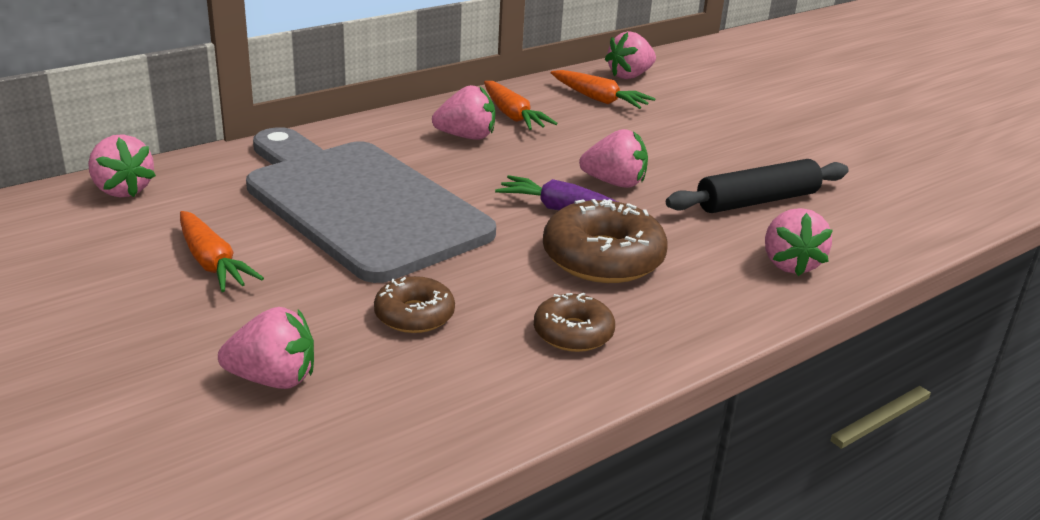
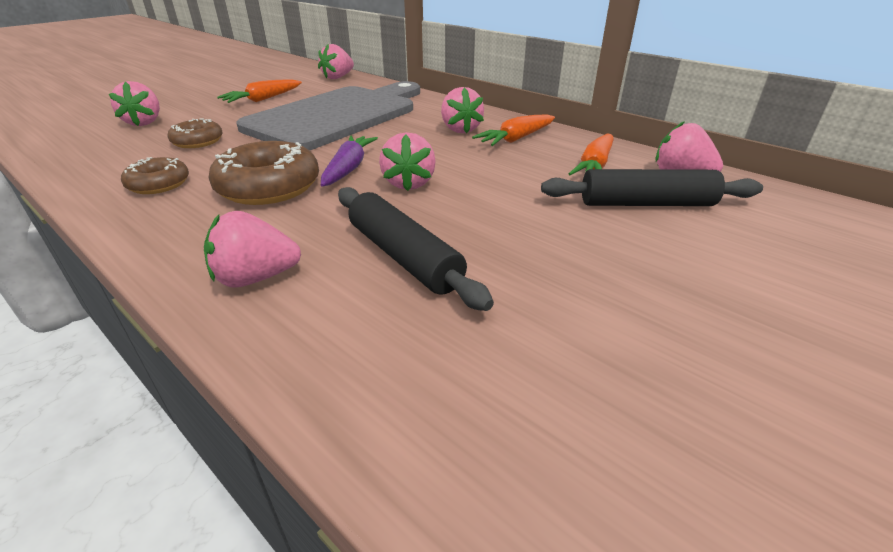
camera: 80 degrees right, 5 degrees up
(679, 100) = (646, 204): none -> black rolling pin

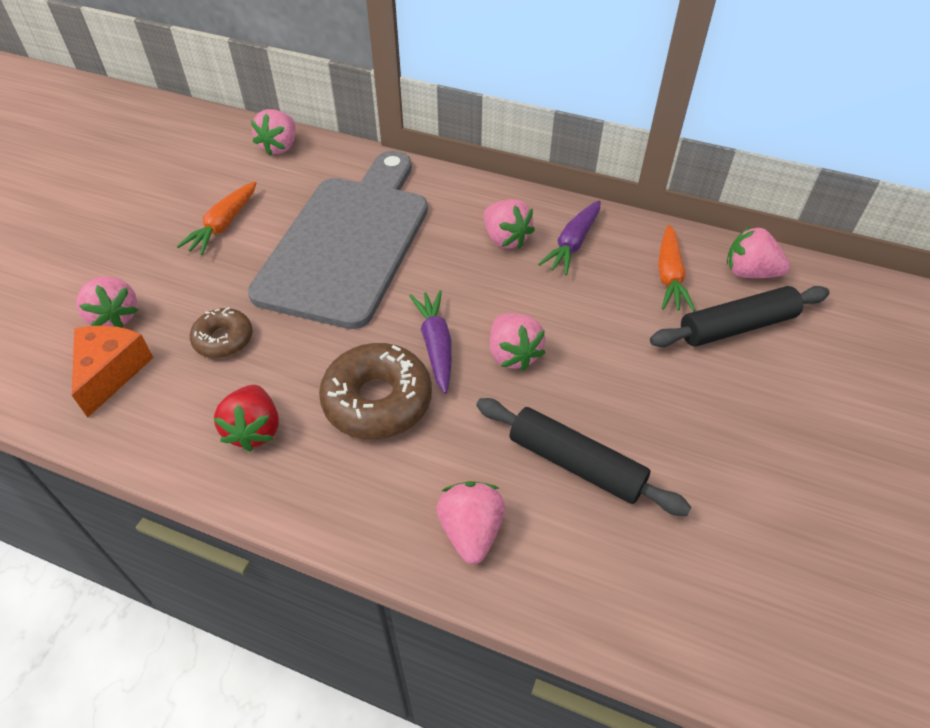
camera: 20 degrees left, 15 degrees up
(107, 143) = (111, 372): none -> orange cheese
(159, 184) = (254, 430): brown donut -> red strawberry
(256, 278) = (471, 531): pink strawberry -> pink strawberry turned 120 degrees clockwise
(516, 139) = (573, 244): orange carrot -> purple carrot

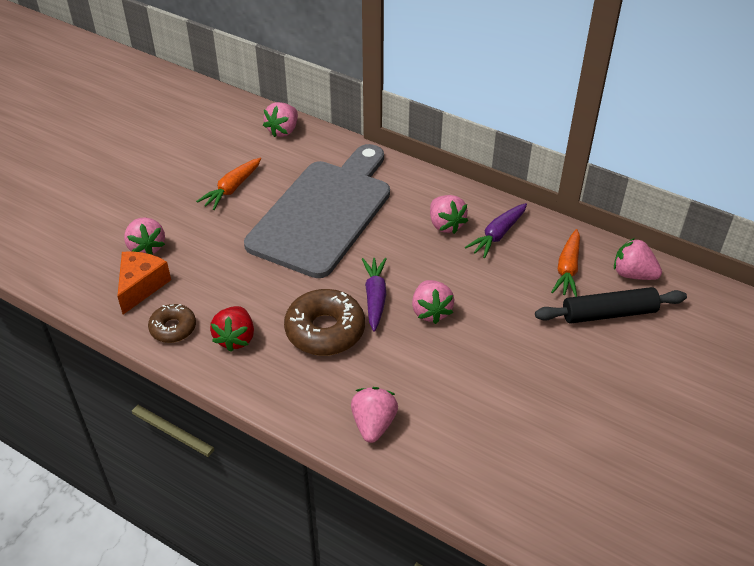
camera: 10 degrees right, 5 degrees down
(223, 339) = (222, 273): brown donut -> brown donut (173, 328)
(575, 463) = (458, 392): black rolling pin -> none

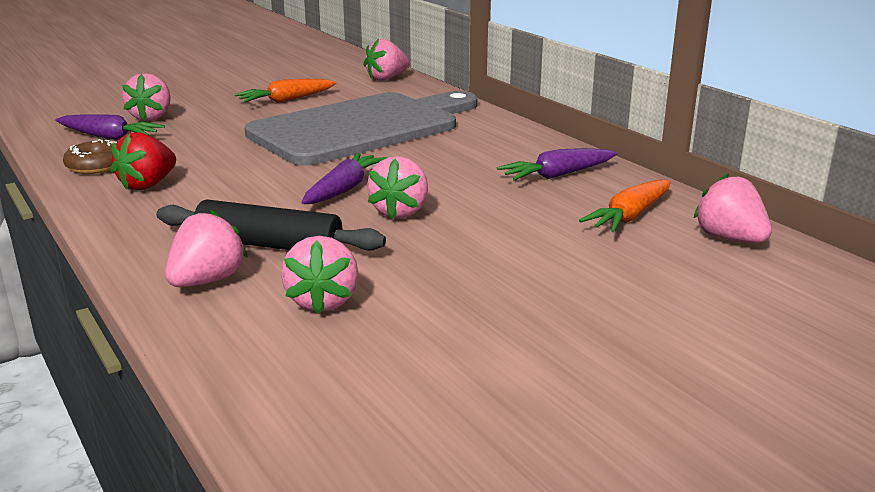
camera: 25 degrees right, 20 degrees down
(141, 286) = (109, 137): orange cheese -> purple carrot
(325, 330) = (253, 199): brown donut -> none
(445, 225) = (497, 157): pink strawberry -> pink strawberry (323, 301)
(609, 314) = (657, 264): black rolling pin -> black rolling pin (269, 245)

